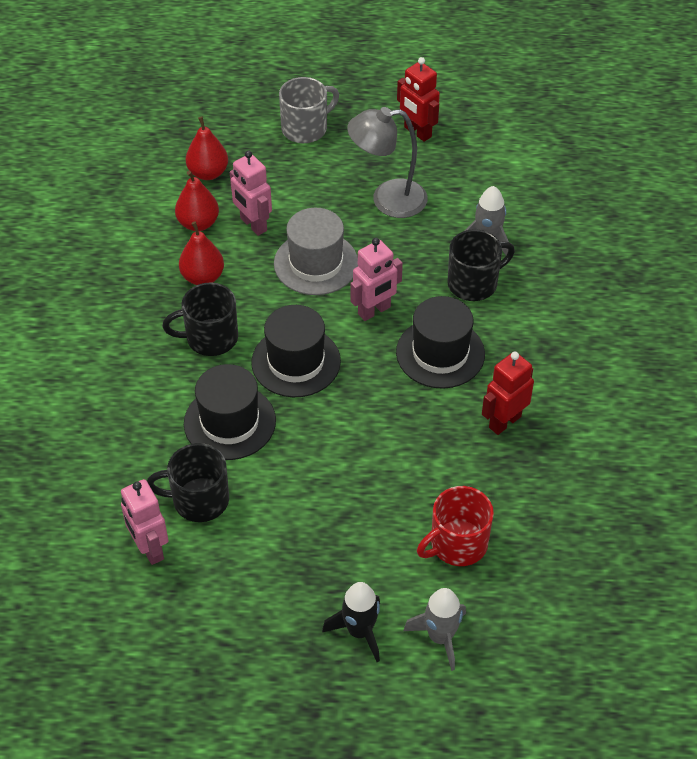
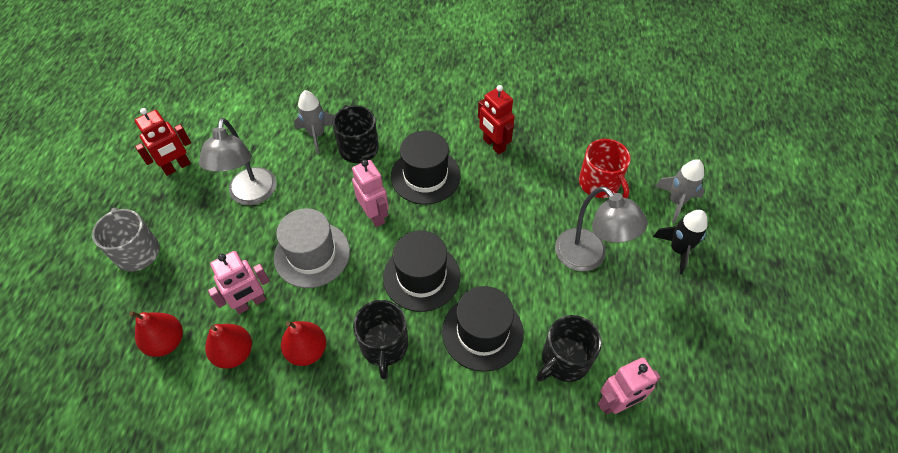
camera: 85 degrees left, 5 degrees up
(199, 500) = (564, 360): black mug -> black mug turned 45 degrees clockwise
(337, 527) = (588, 257): none -> grey lamp

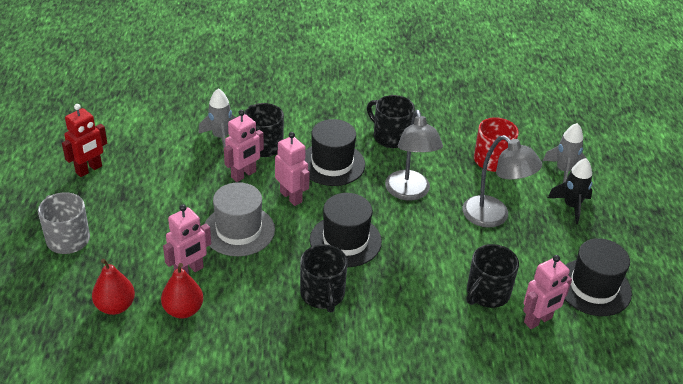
camera: 10 degrees left, 15 degrees down
(251, 195) = (168, 188): grey lamp -> grey lamp (409, 192)
(307, 350) = (252, 303): red pear -> none
(331, 184) = (244, 175): none -> pink robot
(482, 332) = (410, 278): black hat -> black hat (593, 287)
(493, 145) = (390, 137): red robot -> black mug

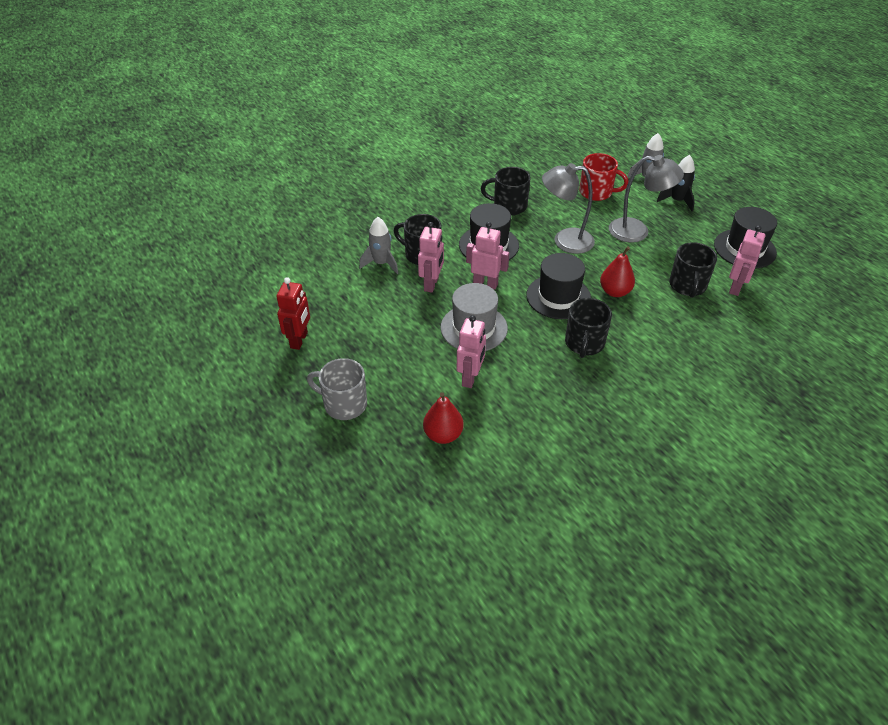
camera: 30 degrees left, 5 degrees up
(183, 310) = (498, 409): red pear -> red pear (615, 292)
(322, 294) = (584, 343): black mug -> black mug turned 60 degrees clockwise
(409, 192) = (565, 241): grey lamp -> grey lamp turned 135 degrees clockwise

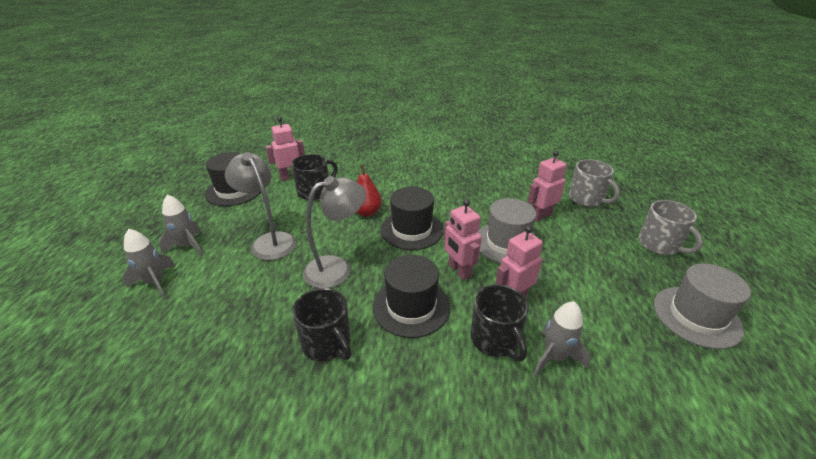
camera: 140 degrees left, 10 degrees down
(299, 340) = (696, 316): red robot -> grey hat
(443, 435) = (586, 199): red pear -> grey mug
(565, 241) = (337, 268): grey lamp -> grey lamp turned 75 degrees counterclockwise
(584, 343) = (435, 197): black mug -> none
(596, 192) = (223, 299): red mug -> none
(677, 201) = (188, 246): black rocket -> grey rocket

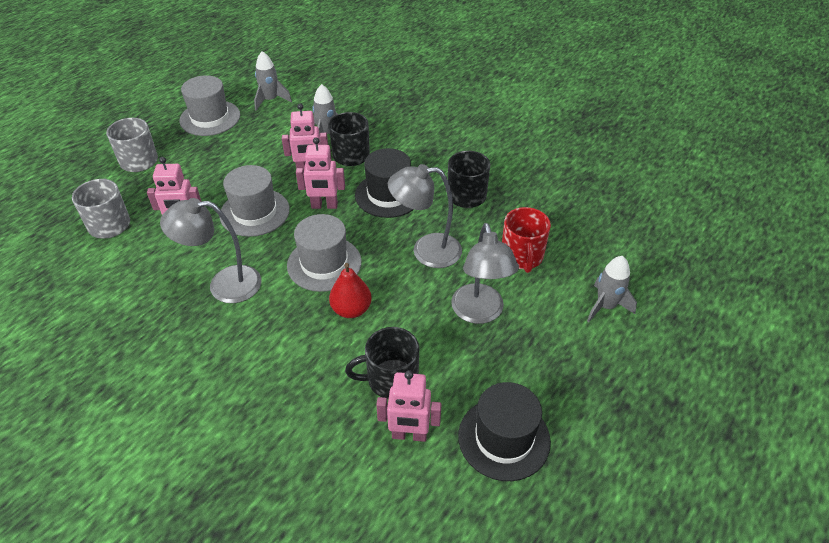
camera: 150 degrees left, 10 degrees up
(188, 246) = (574, 345): grey rocket -> grey rocket (271, 100)
(242, 297) = (522, 256): none -> red mug
(411, 230) = (324, 263): black hat -> grey hat
(459, 271) = (324, 206): pink robot -> pink robot turned 90 degrees clockwise
(463, 196) = (224, 284): none -> grey lamp

